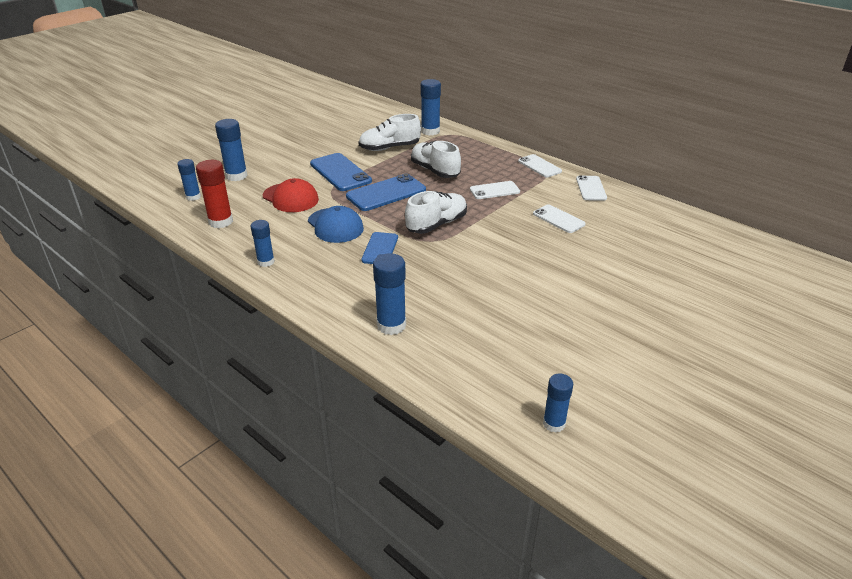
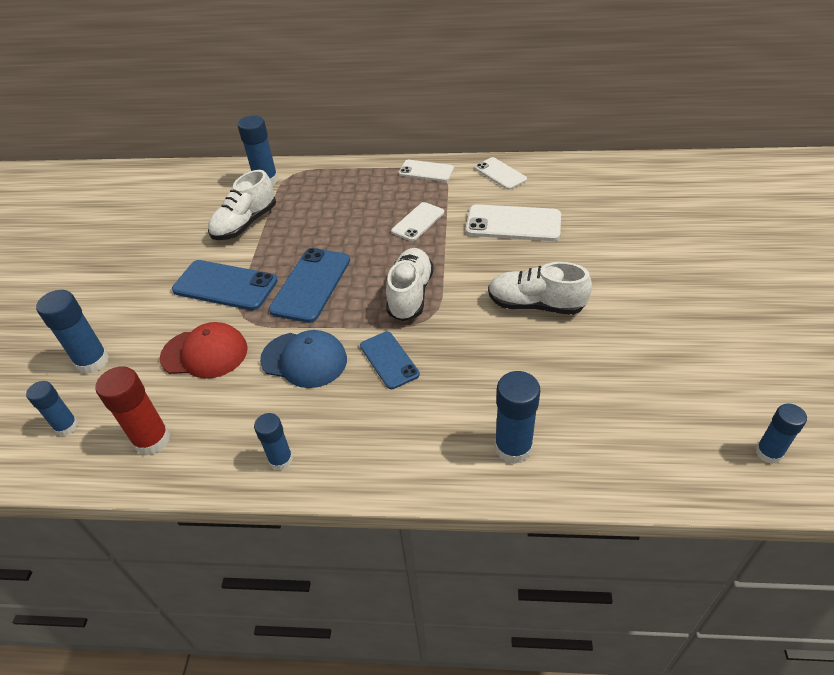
camera: 35 degrees left, 10 degrees up
(435, 171) = (330, 228): white shoe -> white shoe (535, 305)
(558, 219) = (513, 223): white phone -> white phone, size x1.60

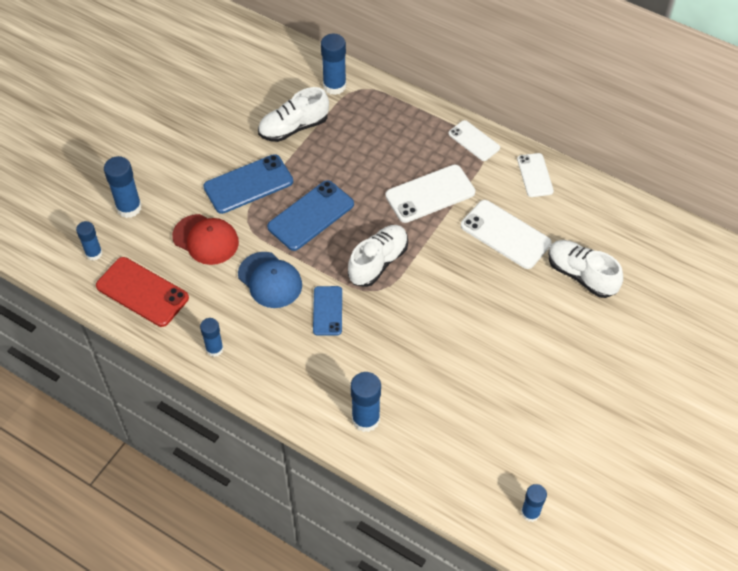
camera: 25 degrees right, 10 degrees up
(152, 440) = (142, 292): red glue stick -> red phone
(225, 285) = (248, 184): blue phone -> blue phone turned 75 degrees counterclockwise
(418, 222) = (430, 194): white phone -> white phone, size x1.60
(535, 305) = (464, 319): white shoe -> white shoe (581, 275)

